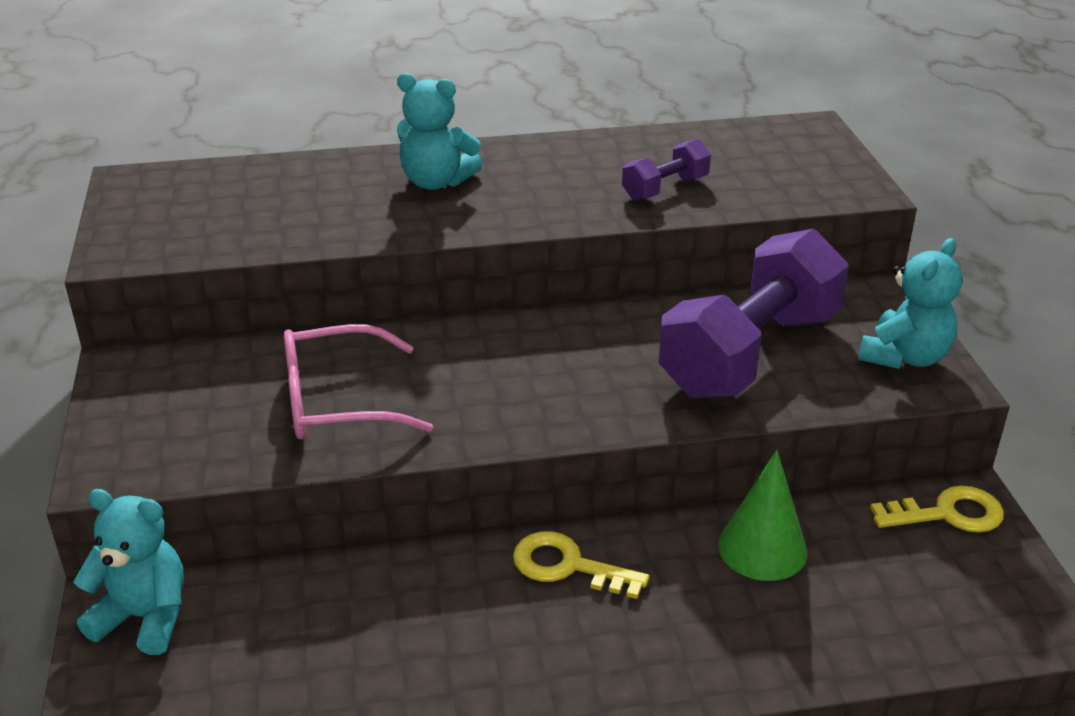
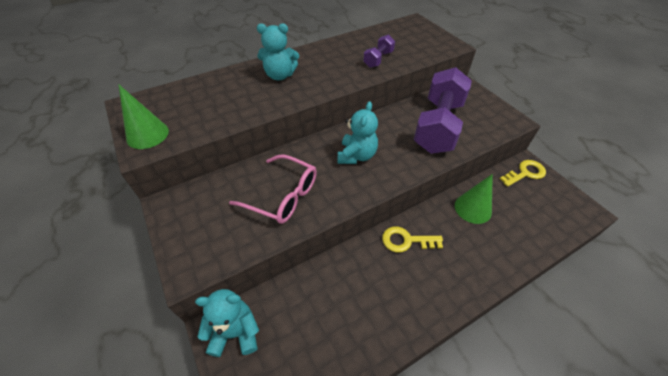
camera: 20 degrees left, 15 degrees up
(137, 234) = (147, 135): none -> green cone
(337, 401) = (283, 196): pink glasses -> pink glasses turned 120 degrees counterclockwise
(904, 357) = (493, 113): turquoise teddy bear -> turquoise teddy bear (356, 156)

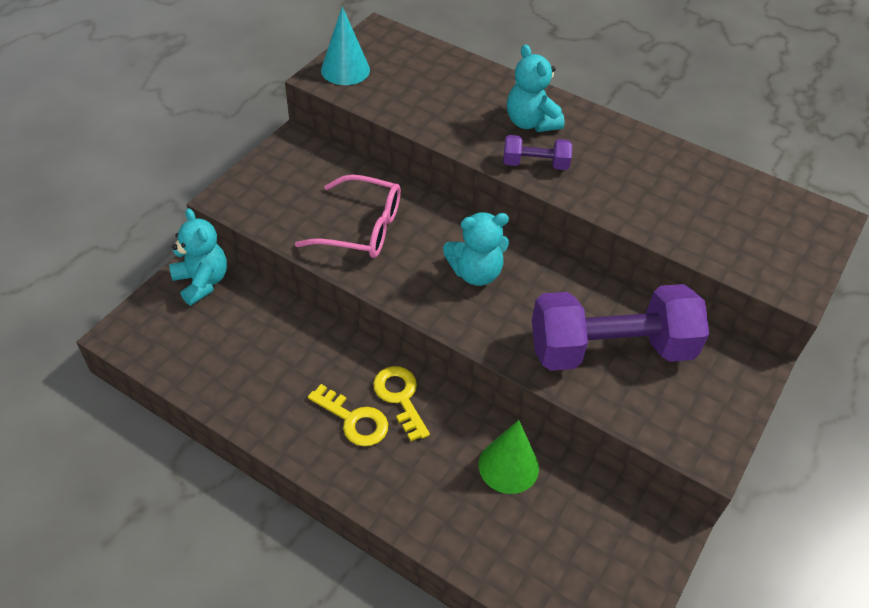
camera: 60 degrees right, 0 degrees up
(147, 135) = (345, 70): green cone -> turquoise cone
(283, 196) = (362, 228): pink glasses -> pink glasses turned 75 degrees counterclockwise
(378, 59) = (660, 207): purple dumbbell -> purple dumbbell (535, 164)
(525, 173) = (641, 531): yellow key -> yellow key (354, 420)

